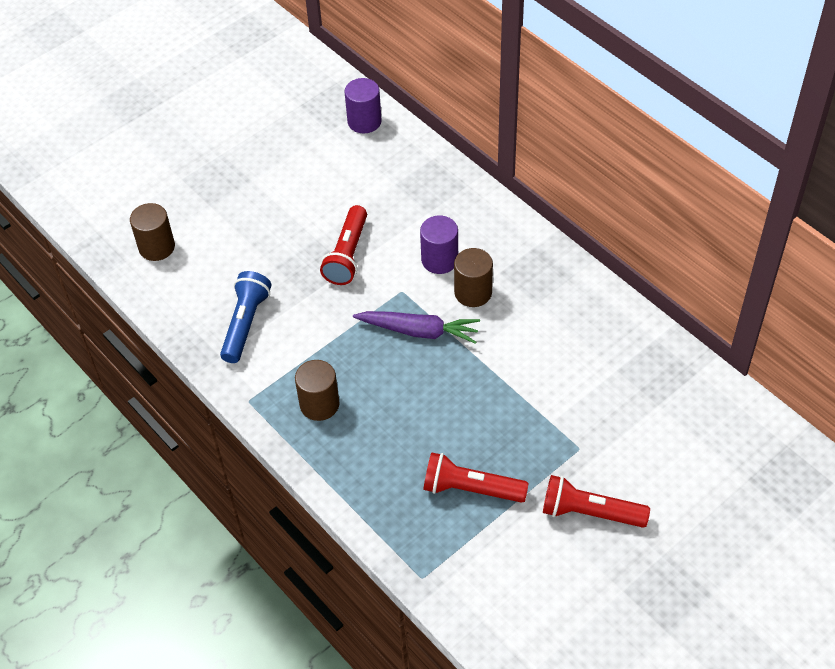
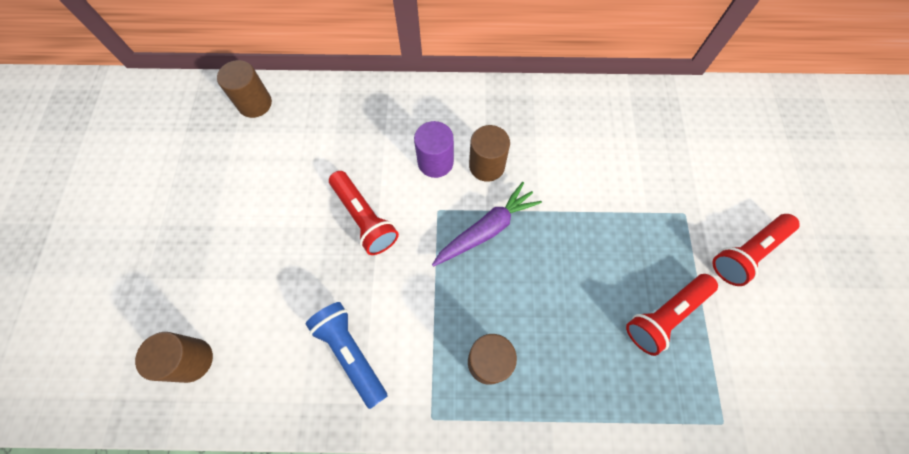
camera: 50 degrees left, 15 degrees up
(364, 121) = (255, 104): purple cylinder -> brown cylinder

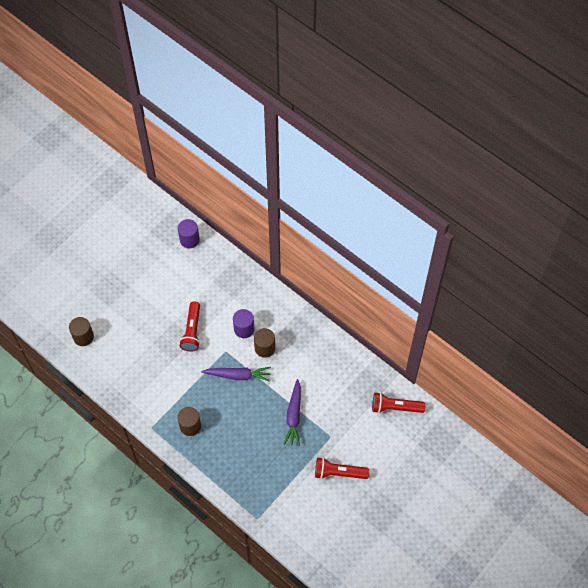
camera: 40 degrees right, 5 degrees down
(255, 104) = (189, 240): brown cylinder -> purple cylinder
(351, 353) = (142, 381): blue flashlight -> none
(613, 224) = (294, 416): none -> purple carrot
(664, 315) = (276, 466): red flashlight -> red flashlight (395, 407)

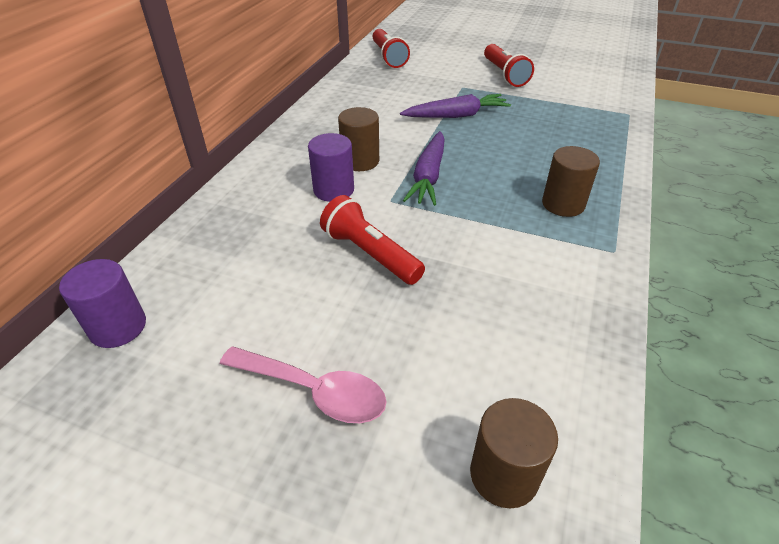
camera: 110 degrees left, 20 degrees down
(134, 295) = (314, 391): none -> pink spoon
(192, 331) = (370, 254): red flashlight -> red flashlight turned 120 degrees counterclockwise
(238, 375) = (428, 176): purple carrot -> purple carrot turned 150 degrees counterclockwise

